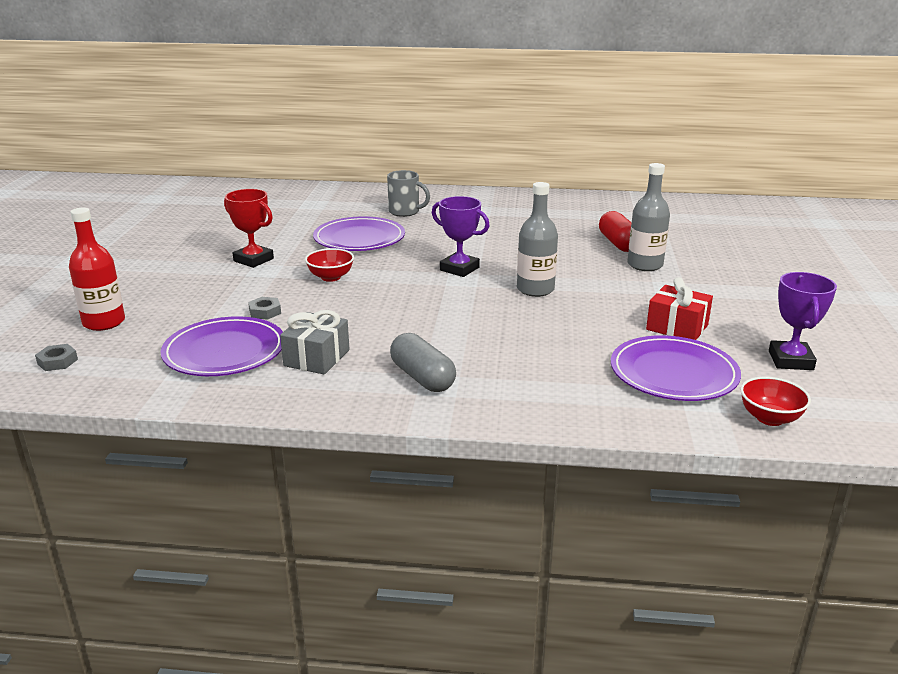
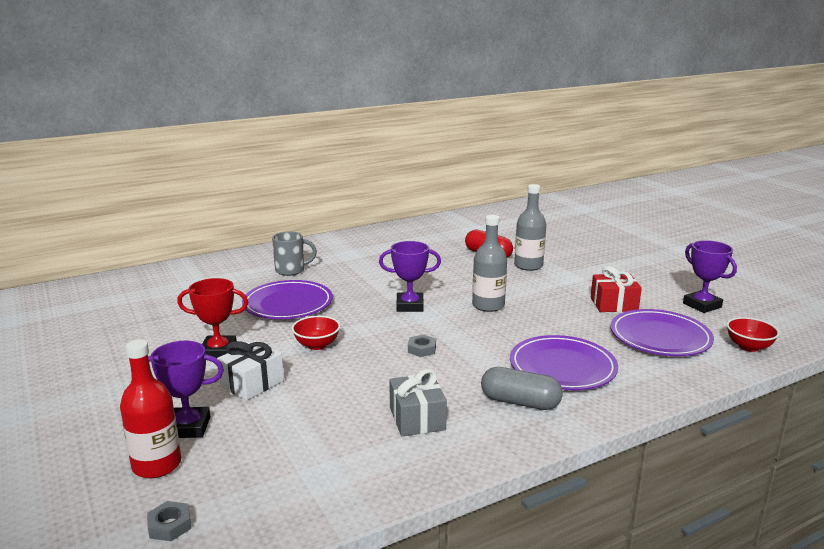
camera: 35 degrees left, 5 degrees down
(157, 305) = (188, 427): none -> purple trophy
(224, 352) = (329, 445): purple plate -> purple plate (562, 367)
(241, 290) = (252, 383): none -> white gift
(265, 312) = (307, 395): grey nut -> grey nut (422, 349)

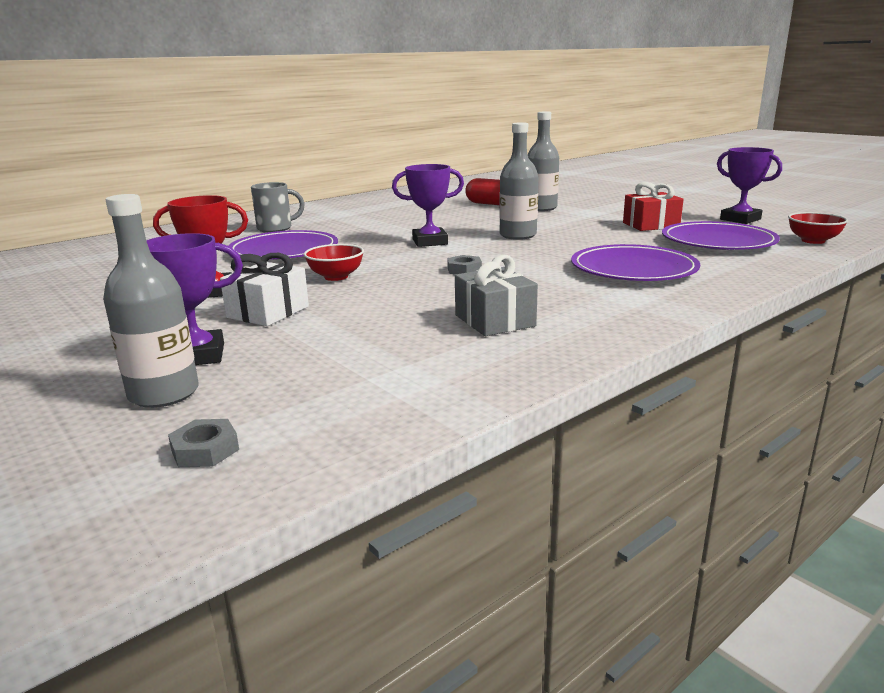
camera: 10 degrees left, 0 degrees up
(157, 465) = (164, 394): red bottle -> grey bottle
(520, 402) = (607, 297): grey capsule -> none

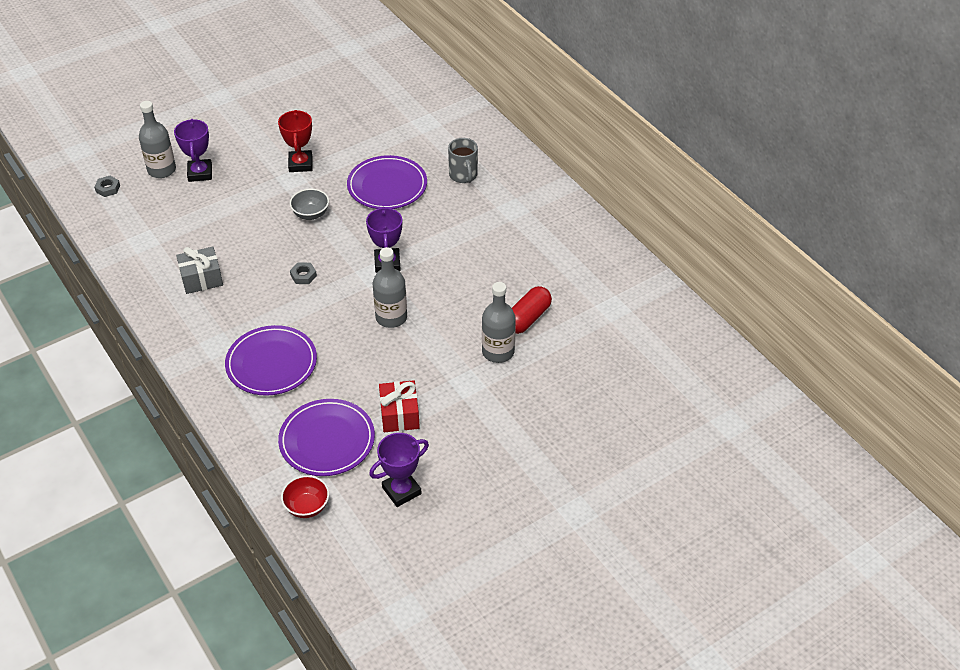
camera: 95 degrees right, 25 degrees up
(268, 312) = (253, 190): white gift -> none
(336, 277) = (311, 214): red bowl -> grey bowl

